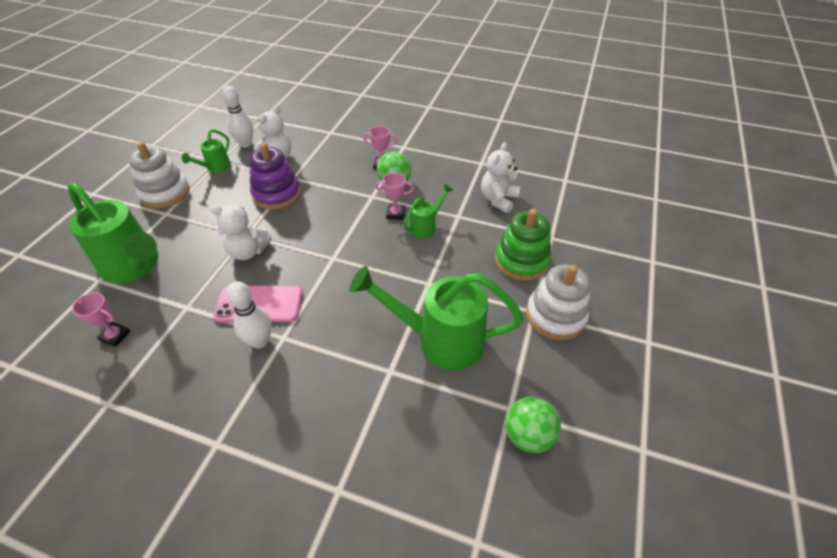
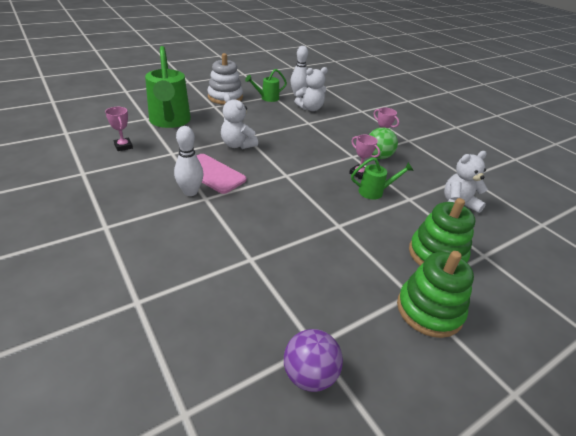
camera: 35 degrees right, 10 degrees down
(276, 194) = (288, 126): purple stacking toy -> none
(439, 340) = (307, 263): green watering can -> none
(528, 435) = (309, 375): green ball -> purple ball
(555, 316) = (429, 310): white stacking toy -> green stacking toy

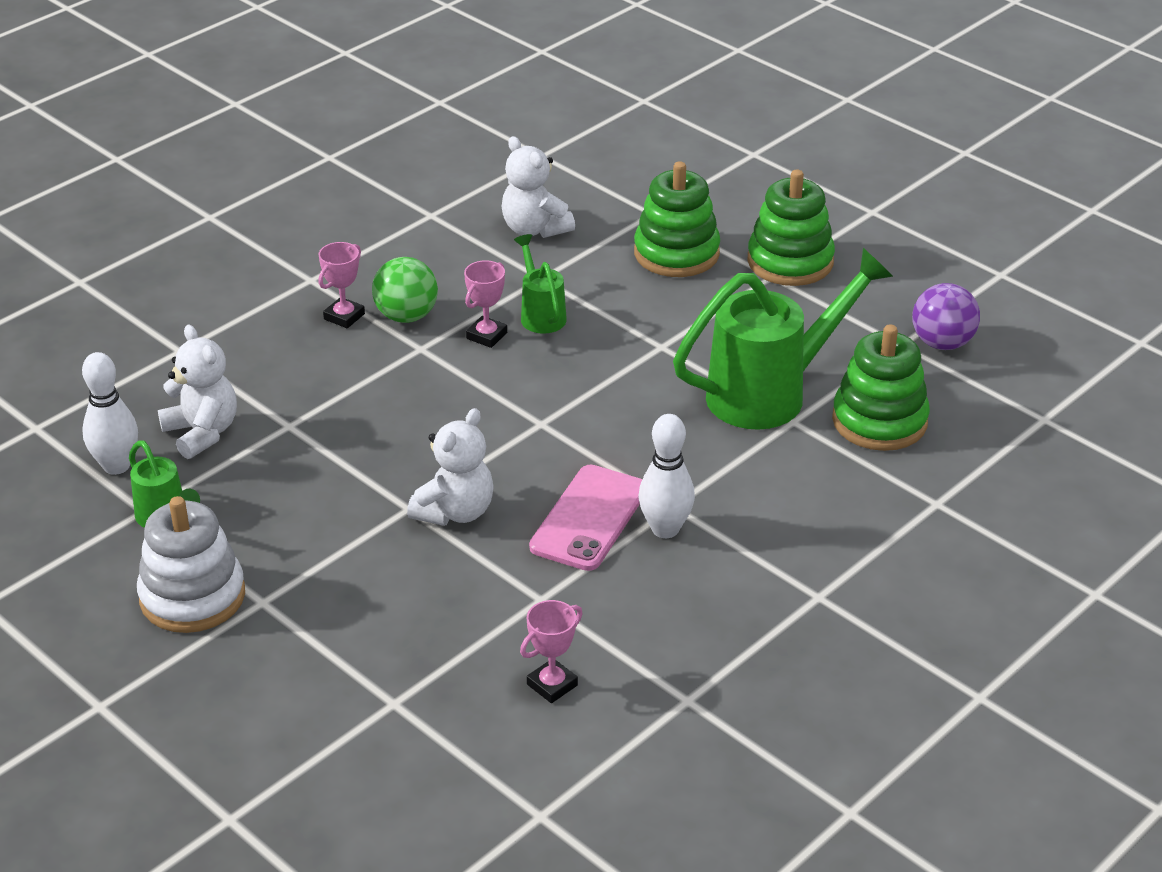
camera: 100 degrees left, 0 degrees up
(170, 122) = (394, 652): green watering can -> green watering can (771, 393)
(231, 300) = (879, 421): none -> green stacking toy

